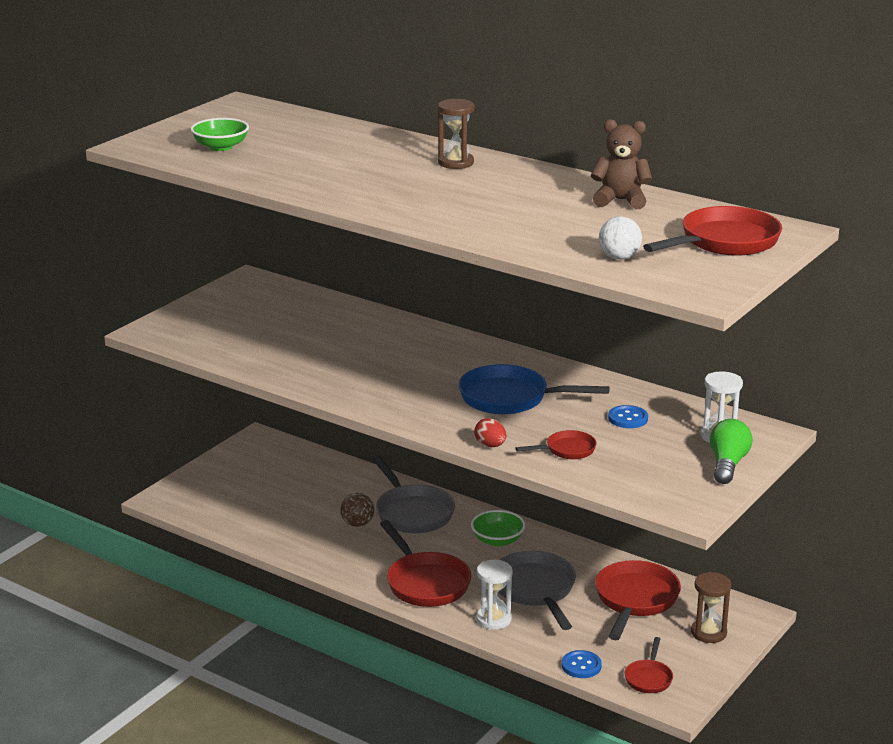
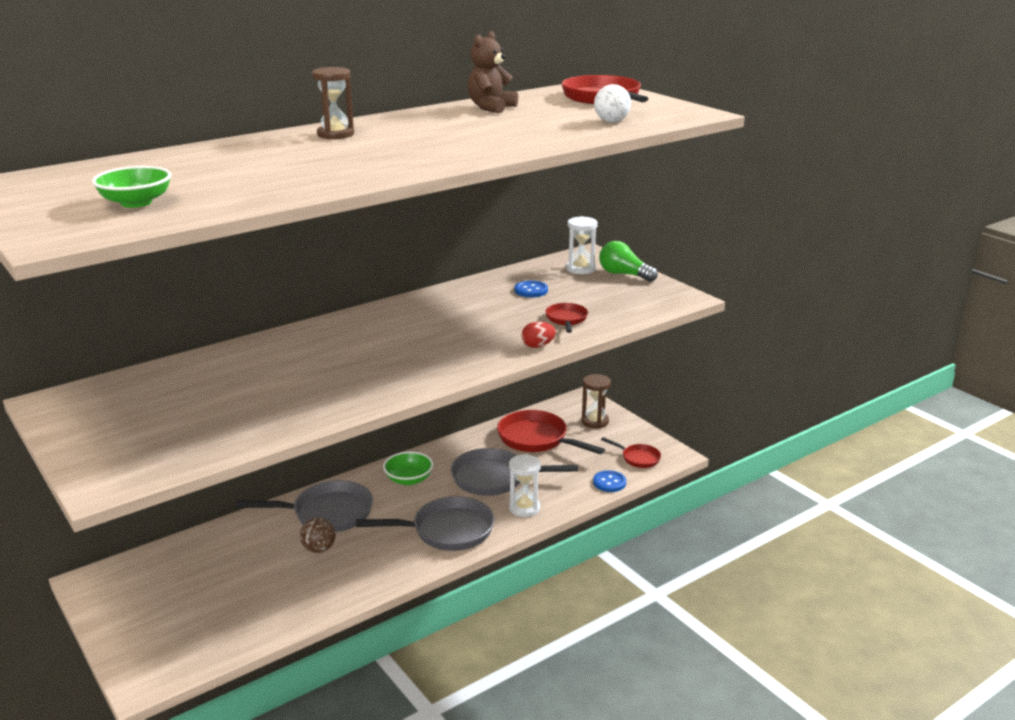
camera: 70 degrees left, 0 degrees up
(425, 583) = (447, 531): red pan -> grey pan
(510, 398) = (459, 324): blue pan -> none

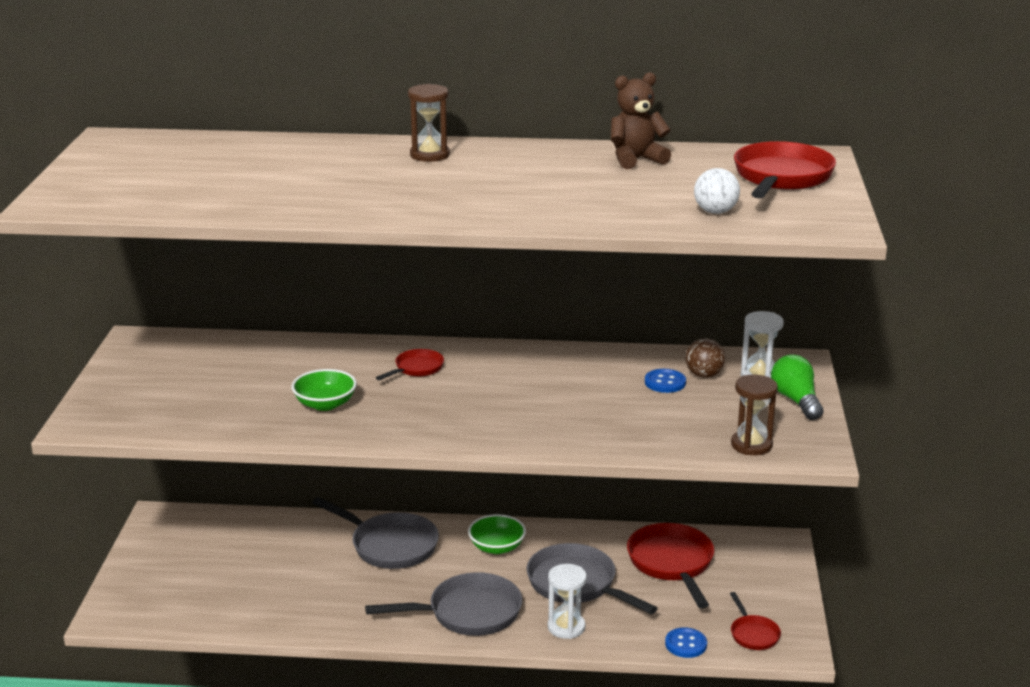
camera: 40 degrees right, 0 degrees up
(136, 202) = (155, 186): green bowl -> green bowl (325, 404)
(319, 549) = (345, 575): brown ball -> brown ball (704, 375)
(447, 531) = (468, 613): grey pan -> grey pan turned 45 degrees counterclockwise
(538, 346) = (573, 445): red egg -> none
(566, 319) = (647, 428): red pan -> red pan (416, 368)
(595, 421) = (761, 573): brown hourglass -> brown hourglass (751, 445)

